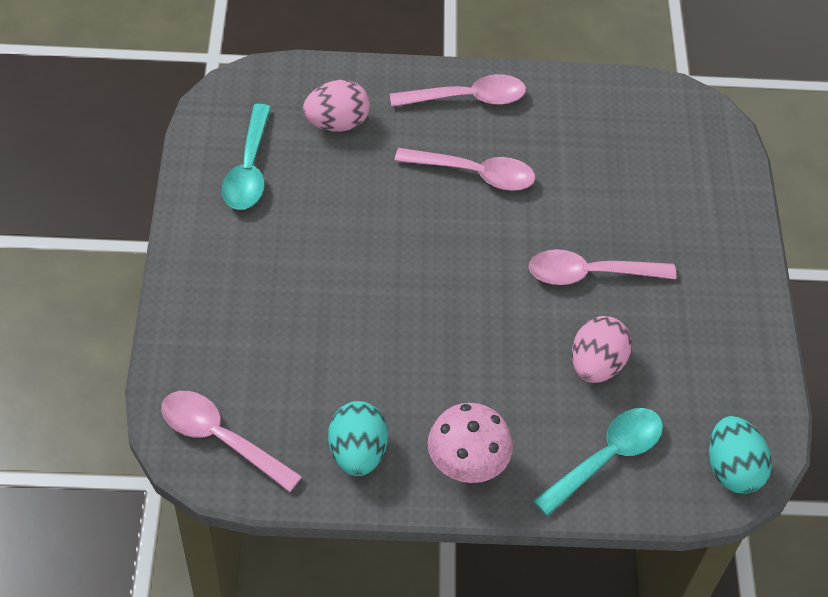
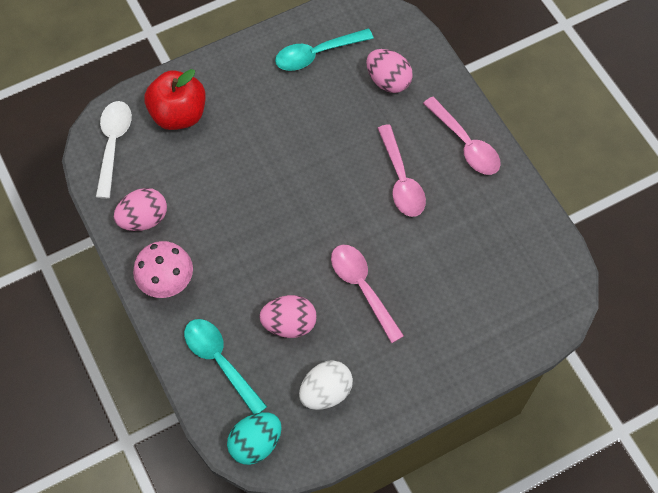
camera: 65 degrees right, 10 degrees up
(220, 438) = (113, 144): pink spoon -> white spoon
(229, 346) = (179, 114): none -> red apple
(357, 452) = (144, 219): turquoise egg -> pink egg
(606, 458) = (220, 361): turquoise spoon -> turquoise spoon turned 150 degrees counterclockwise
(701, 369) = (326, 392): none -> white egg

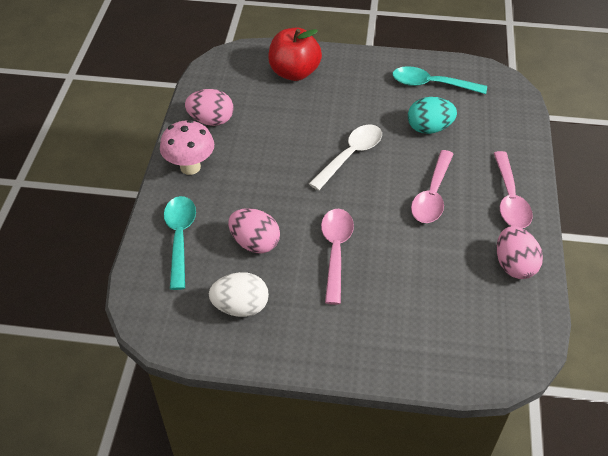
camera: 35 degrees right, 15 degrees down
(113, 144) = (232, 68): white spoon -> white spoon (350, 155)
(255, 443) = (153, 309): turquoise egg -> turquoise egg (429, 128)
(388, 81) = (476, 126): pink egg -> pink egg (514, 265)

